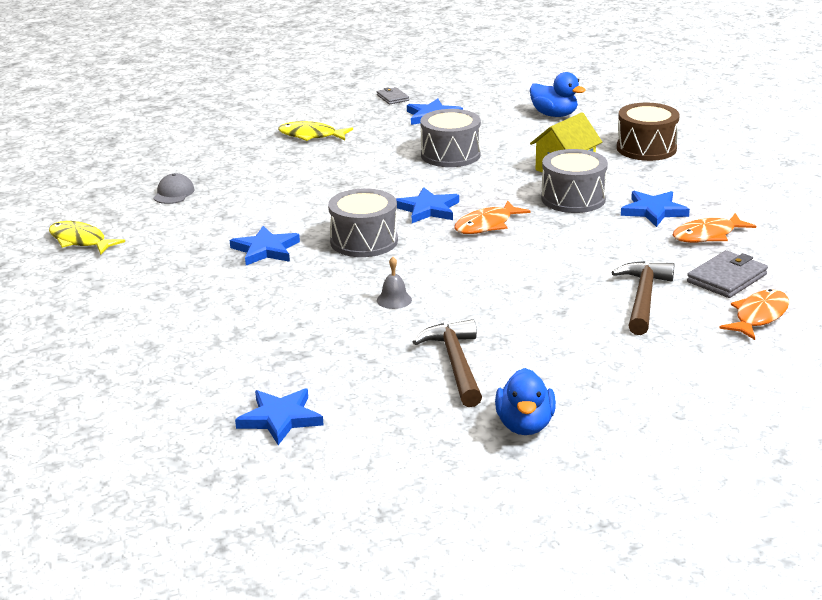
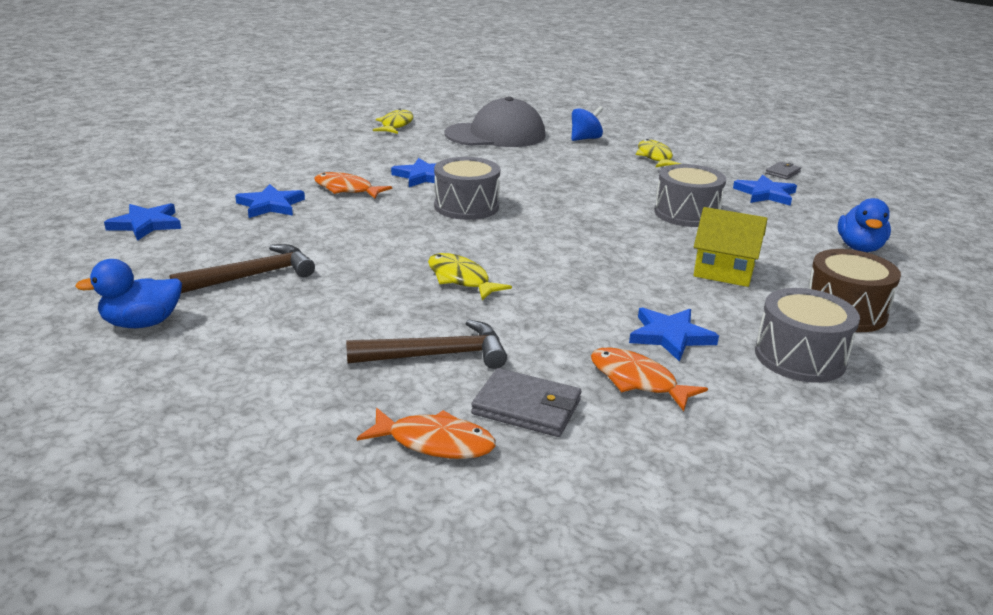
camera: 65 degrees right, 0 degrees up
(173, 193) = (496, 135): grey cap -> grey cap, size x2.43
(230, 154) = (585, 139): none -> blue spinning top
(394, 300) = (362, 234): grey bell -> none
(428, 209) = (555, 221): blue star -> blue star (270, 205)
(486, 225) = (545, 251): orange fish -> orange fish (346, 189)
(519, 269) = (461, 279): none -> yellow fish
(573, 199) = (652, 285): grey drum -> grey drum (800, 357)

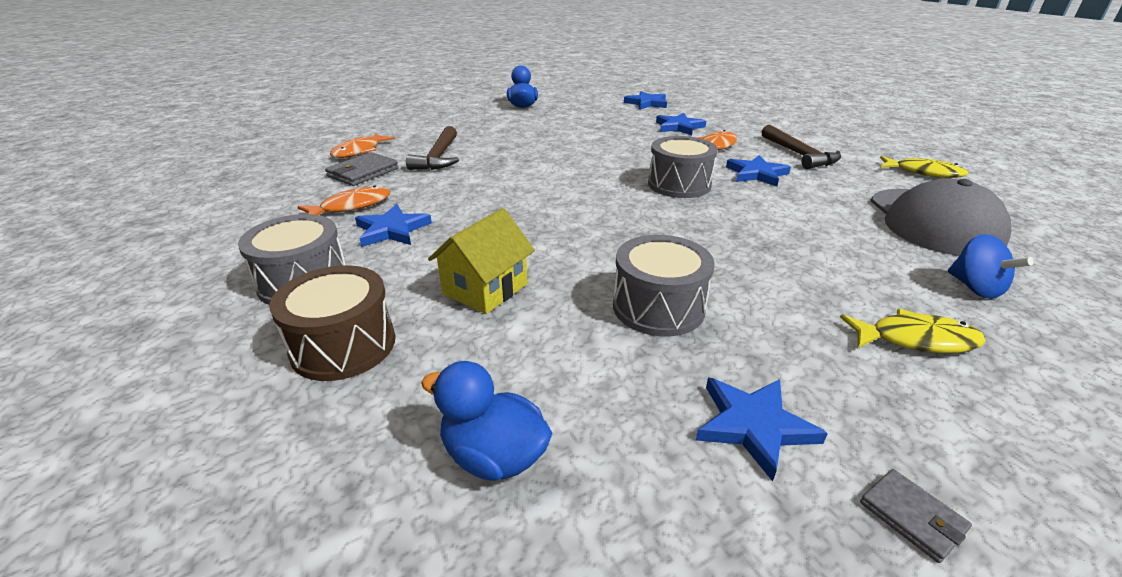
camera: 105 degrees right, 5 degrees up
(252, 276) = (565, 123): brown hammer -> brown hammer (798, 154)
(461, 279) = (534, 170): yellow fish -> none

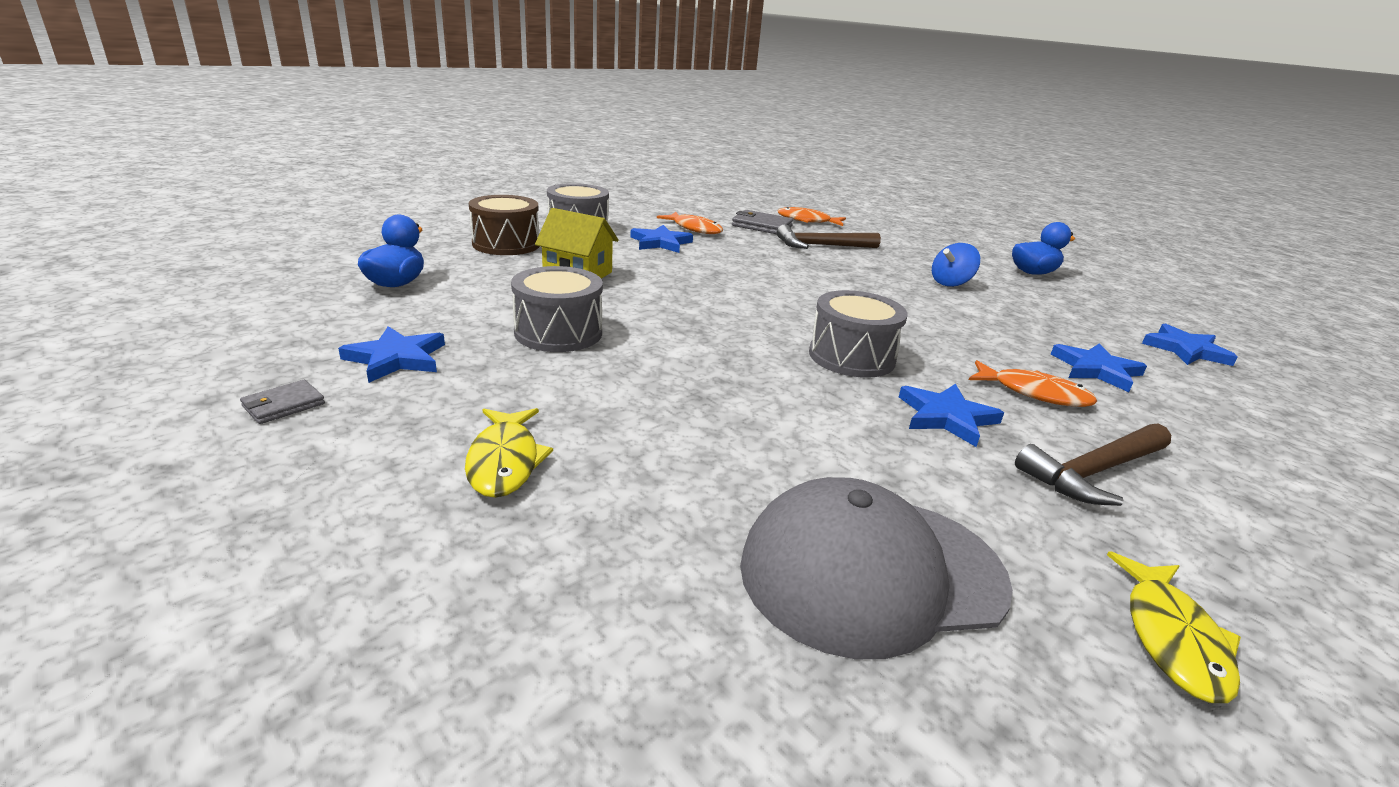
camera: 75 degrees right, 5 degrees down
(975, 288) = (634, 549): blue spinning top -> blue spinning top (950, 283)

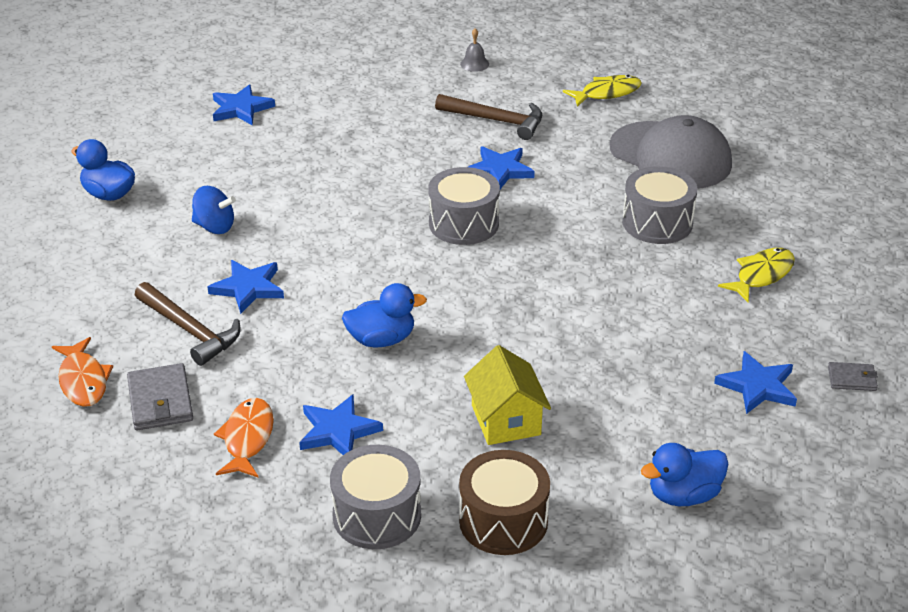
camera: 125 degrees left, 10 degrees up
(558, 333) = (621, 351): grey drum -> grey drum (657, 222)
(728, 277) = (381, 339): none -> blue duck
(1034, 393) = (417, 150): orange fish -> none
(1096, 370) = (339, 135): blue star -> blue star (248, 288)
(1331, 543) = (474, 64): none -> grey bell

